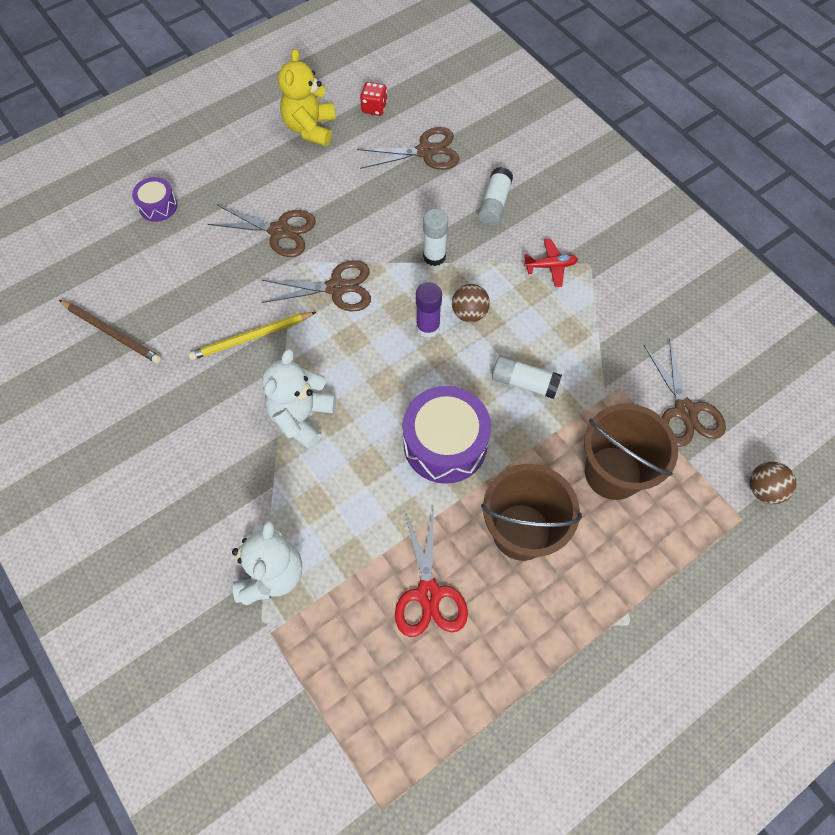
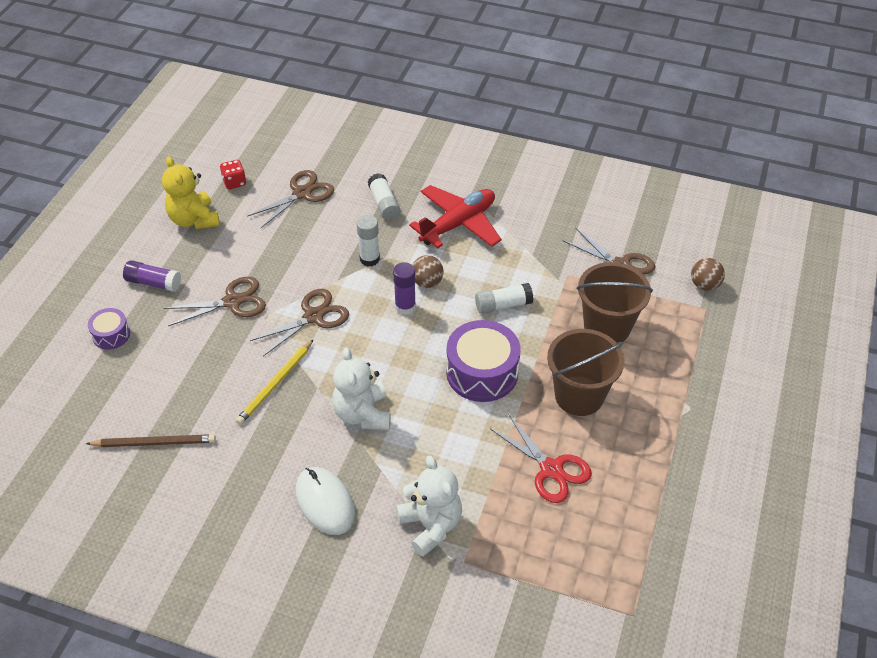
camera: 35 degrees left, 15 degrees down
(200, 485) = (325, 502): none -> white mouse
(229, 174) = (154, 283): none -> purple glue stick
(550, 266) = (458, 224): red plane -> red plane, size x2.13

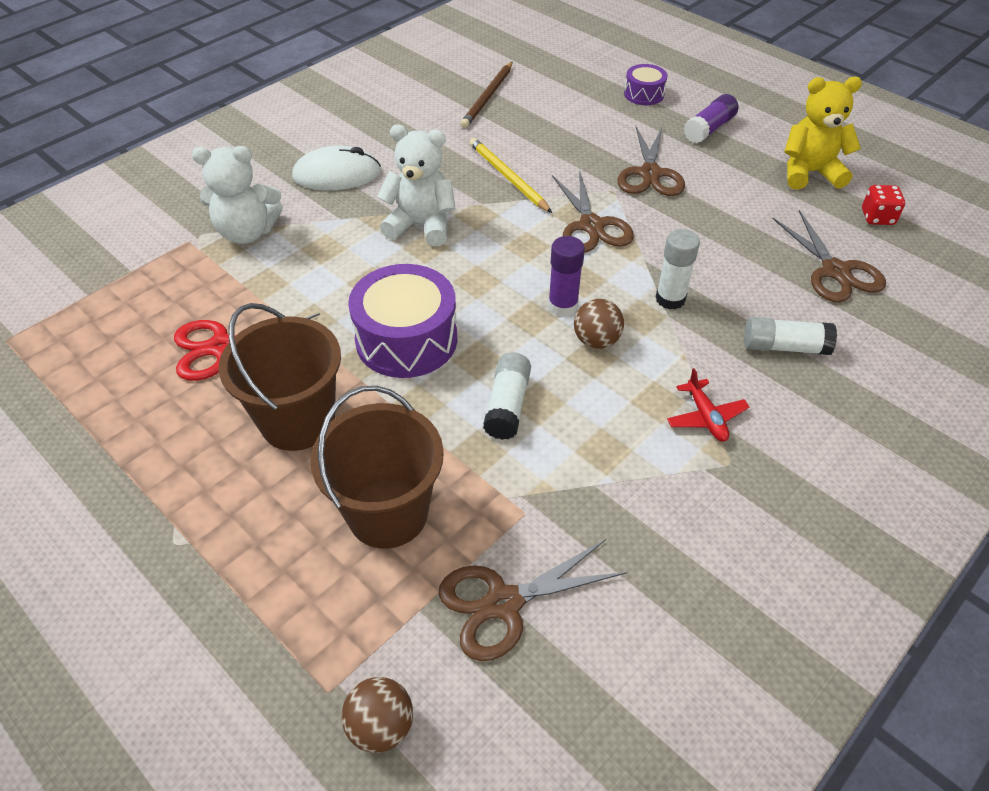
camera: 115 degrees right, 0 degrees up
(458, 224) = (705, 417): red plane -> red plane, size x0.47

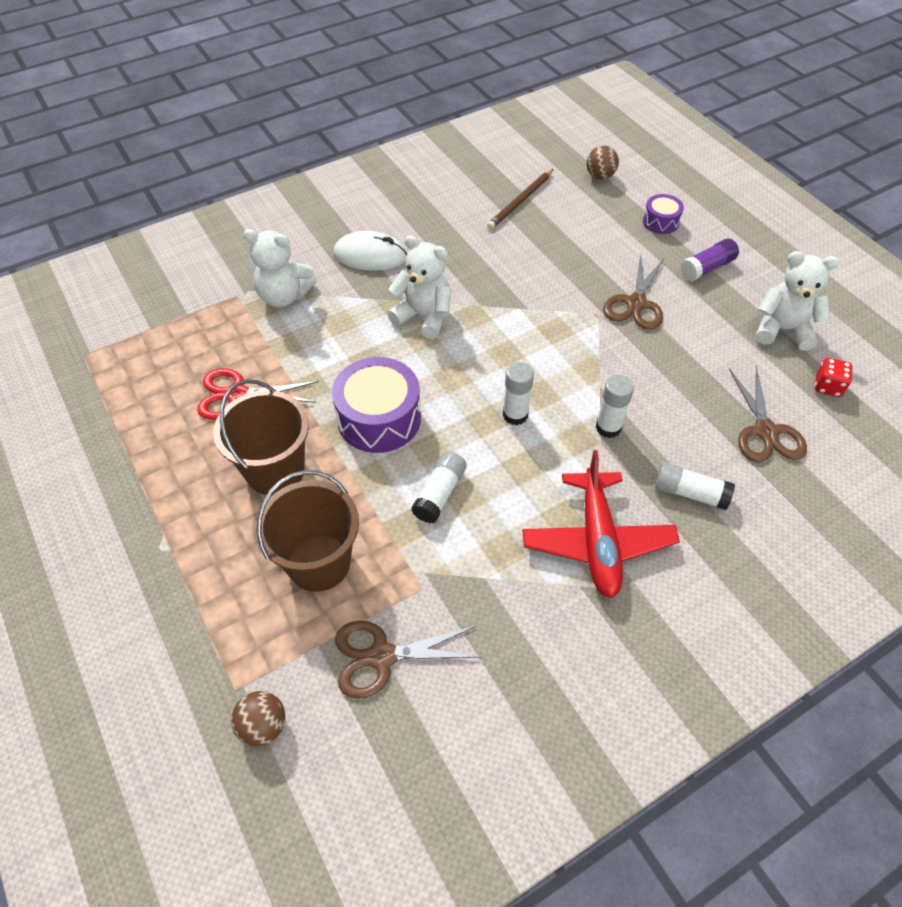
camera: 15 degrees right, 5 degrees up
(508, 177) = (511, 284): yellow pencil -> none
(563, 306) = (515, 415): purple glue stick -> white glue stick
(591, 226) = (566, 344): brown scissors -> none
(596, 341) = (531, 452): brown ball -> brown ball (600, 176)
(705, 417) = (597, 541): red plane -> red plane, size x2.13
(809, 173) = (782, 329): yellow teddy bear -> white teddy bear

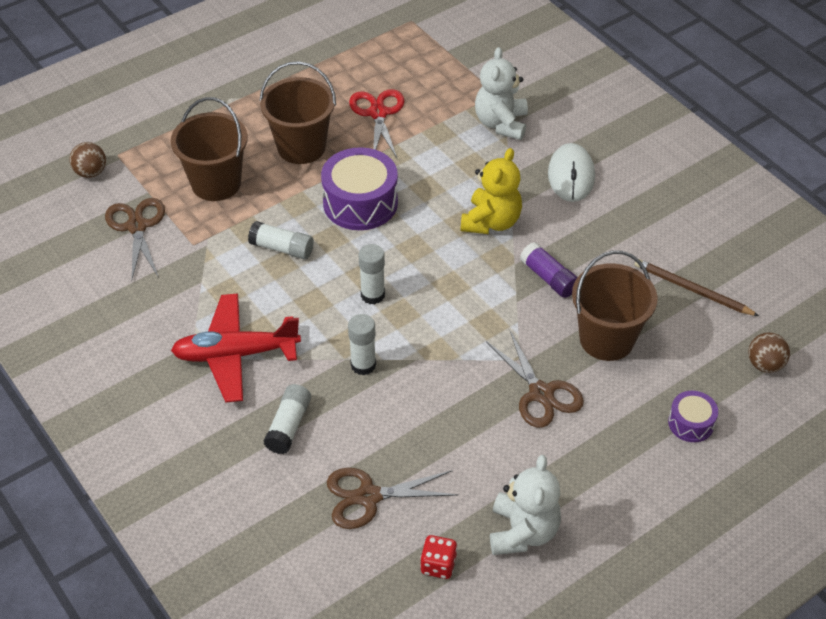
camera: 85 degrees right, 5 degrees down
(424, 316) = (491, 222): white teddy bear -> yellow teddy bear
(574, 257) = (606, 339): none -> brown bucket
(636, 303) = (541, 393): brown scissors -> brown scissors turned 135 degrees counterclockwise
(707, 268) = (615, 465): purple glue stick -> purple glue stick (548, 278)

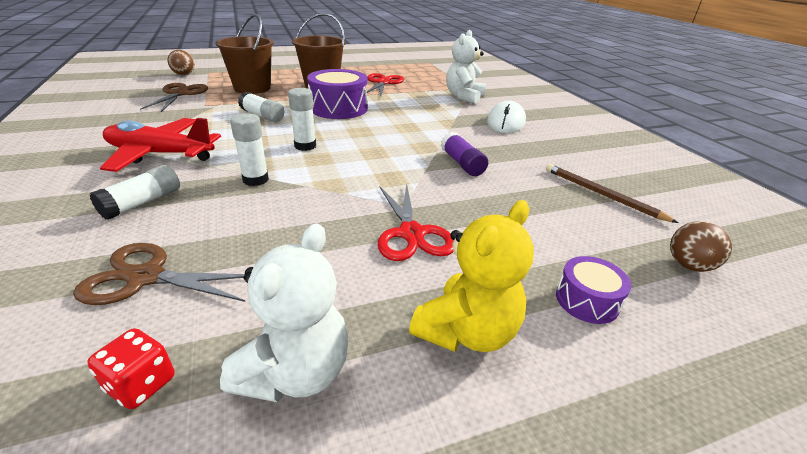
camera: 15 degrees right, 15 degrees down
(491, 222) = (430, 130): yellow teddy bear -> yellow teddy bear (466, 331)
(541, 393) = (411, 233): brown scissors -> red scissors
(606, 339) = (502, 209): brown bucket -> none

